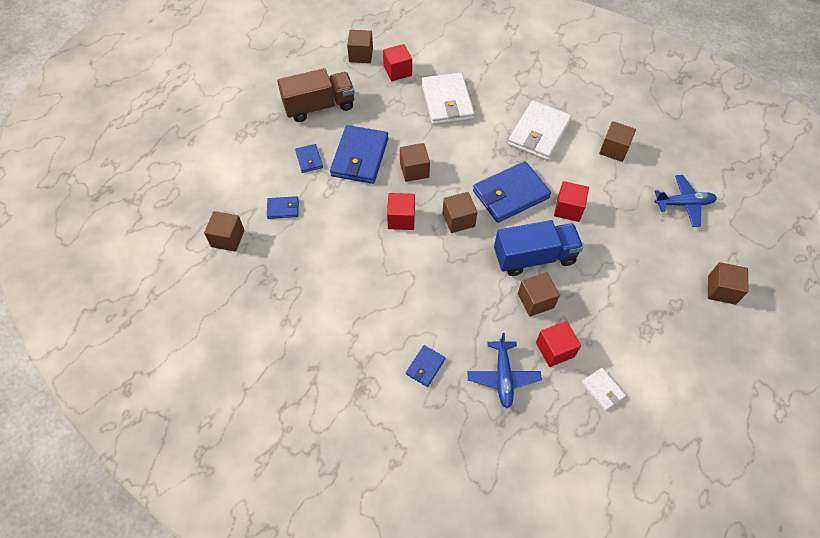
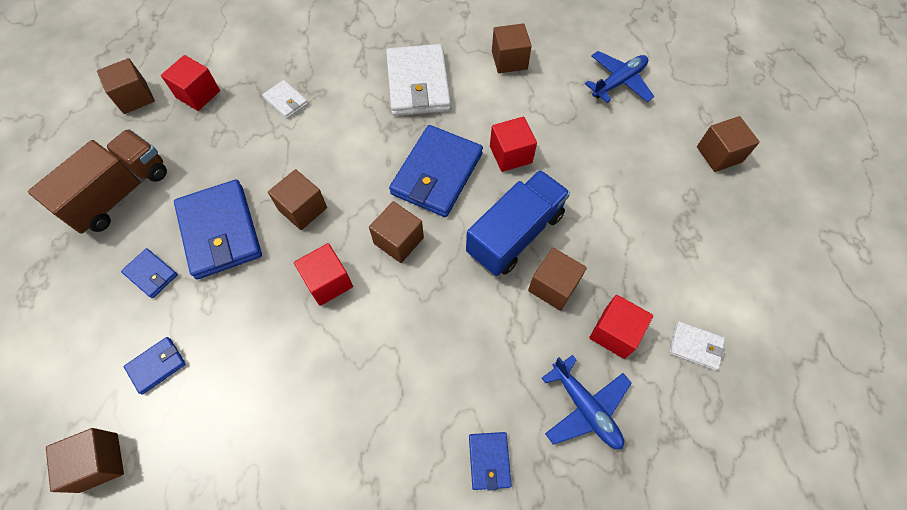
camera: 35 degrees left, 5 degrees up
(447, 102) = (286, 101): white wallet -> white wallet, size x0.48

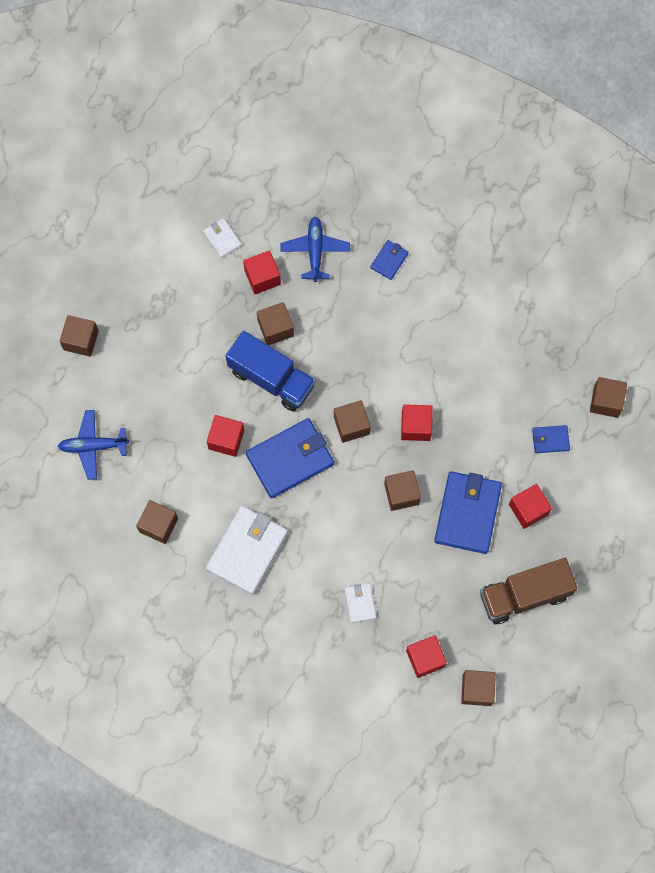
camera: 145 degrees left, 10 degrees up
(151, 274) = (528, 509): blue wallet -> red cube
(515, 234) = (271, 378): blue truck -> blue truck turned 135 degrees counterclockwise

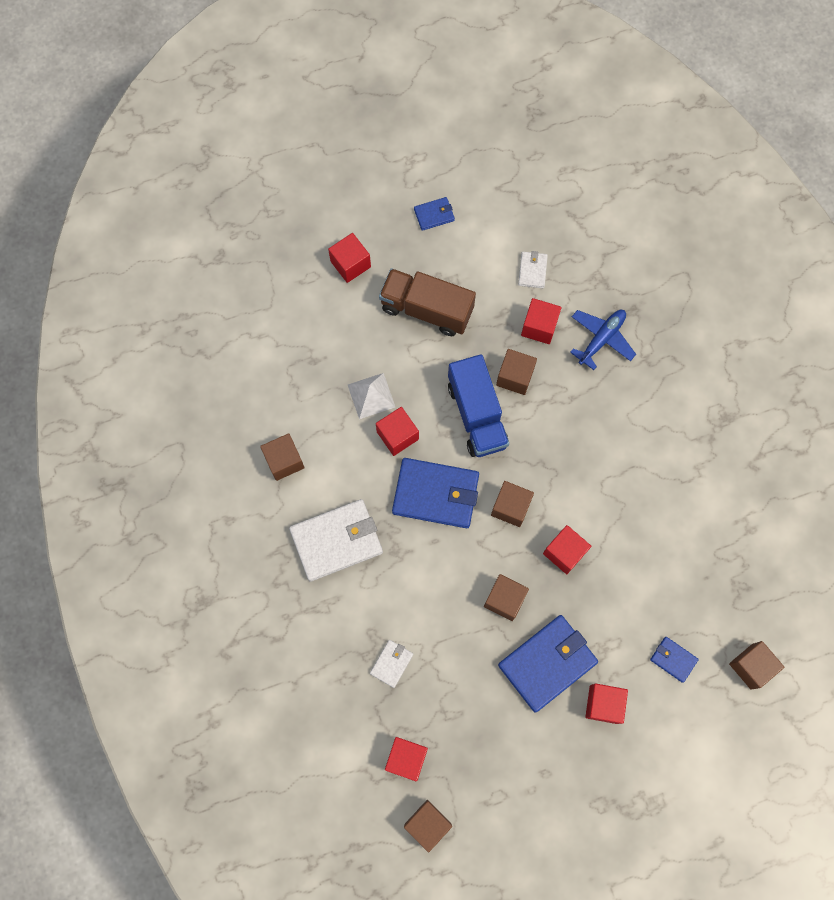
camera: 40 degrees right, 0 degrees up
(81, 340) = (350, 264): brown cube -> red cube
(93, 446) = (288, 355): blue plane -> none
(181, 426) = (371, 395): none -> white pyramid
(389, 260) = (658, 395): blue wallet -> blue wallet (434, 215)
(524, 595) = (538, 776): brown truck -> brown truck (426, 309)

